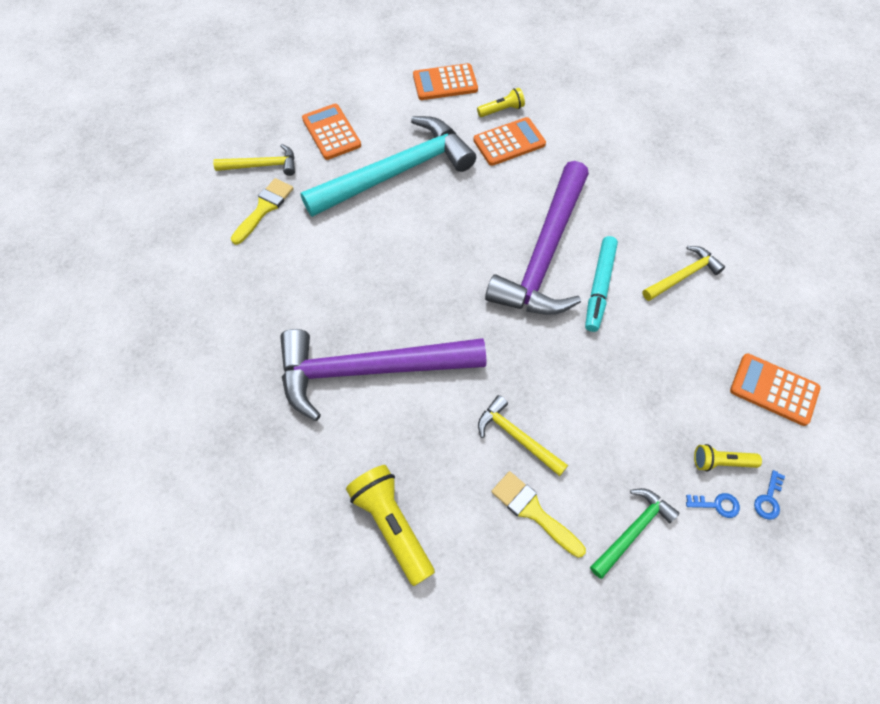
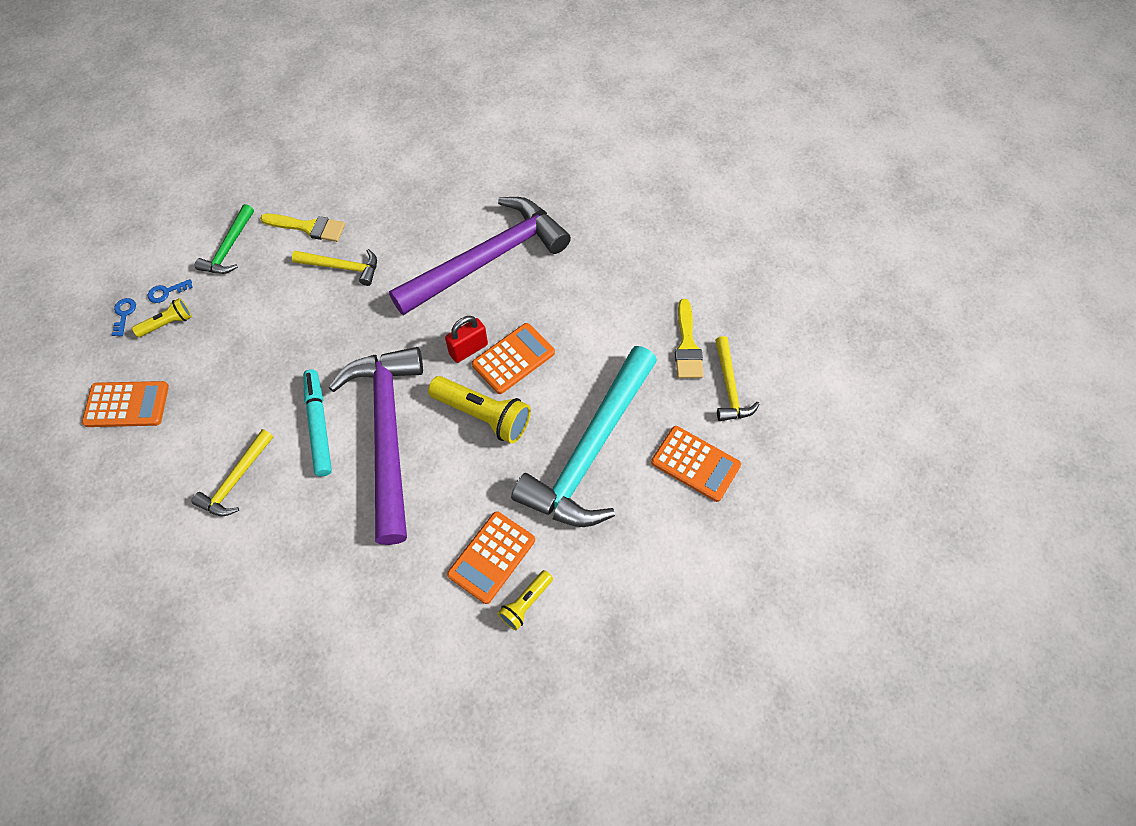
camera: 150 degrees right, 0 degrees up
(262, 165) = (729, 387): yellow hammer -> yellow hammer turned 60 degrees counterclockwise
(392, 525) = (406, 177): yellow flashlight -> yellow flashlight (483, 415)
(440, 291) = (468, 349): none -> red padlock
(445, 83) = (620, 610): orange calculator -> orange calculator (513, 359)

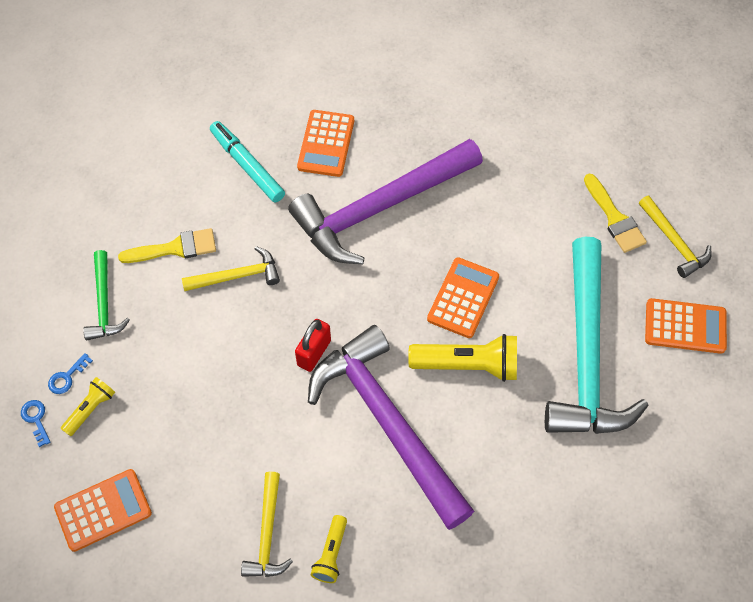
camera: 25 degrees left, 0 degrees up
(318, 425) = (315, 444): turquoise marker -> turquoise marker (247, 166)
(468, 349) = (414, 307): red padlock -> red padlock (314, 353)
(488, 259) = (379, 208): purple hammer -> purple hammer turned 150 degrees counterclockwise
(491, 557) = (556, 494): orange calculator -> orange calculator (326, 144)
(525, 603) = (612, 522): yellow flashlight -> yellow flashlight (331, 554)

